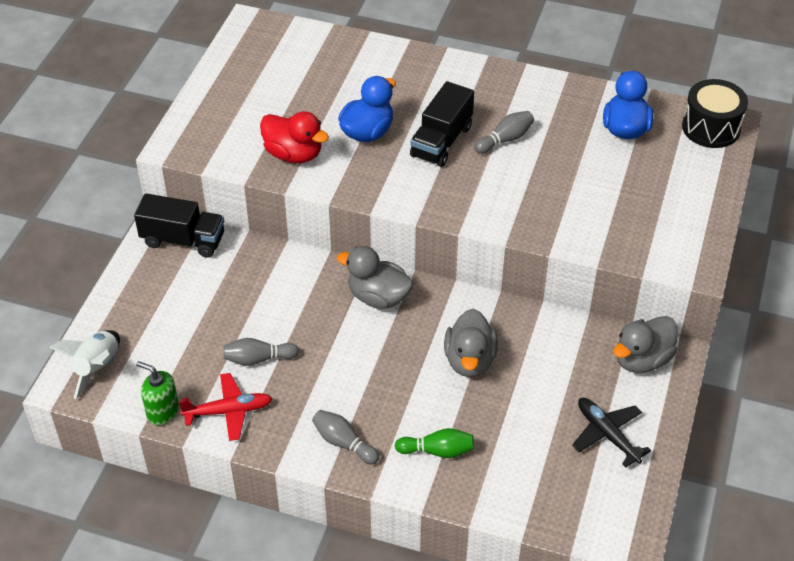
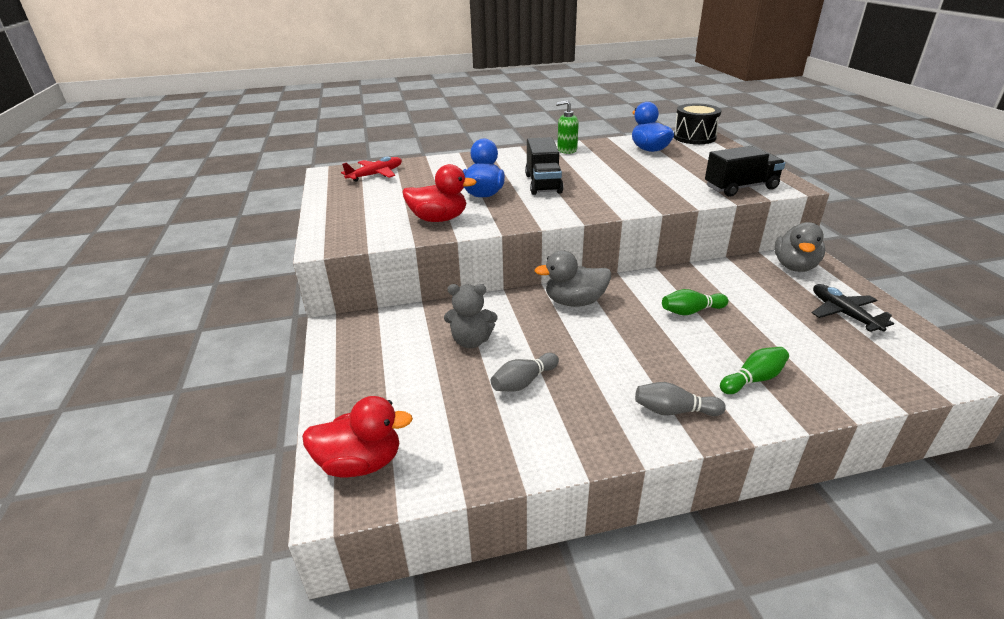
camera: 30 degrees left, 15 degrees down
(97, 367) = (361, 462): white rocket -> red duck
(162, 412) = (473, 470): green soap dispenser -> green soap dispenser (566, 150)
(183, 240) = (367, 327): black truck -> black truck (740, 188)
(228, 411) = (540, 437): red plane -> red plane (375, 175)
(253, 297) = (471, 341): none -> grey teddy bear
(470, 360) = (691, 311): grey duck -> green bowling pin
(505, 139) = (584, 172): grey bowling pin -> none
(607, 435) = (843, 314): black plane -> black plane turned 45 degrees clockwise

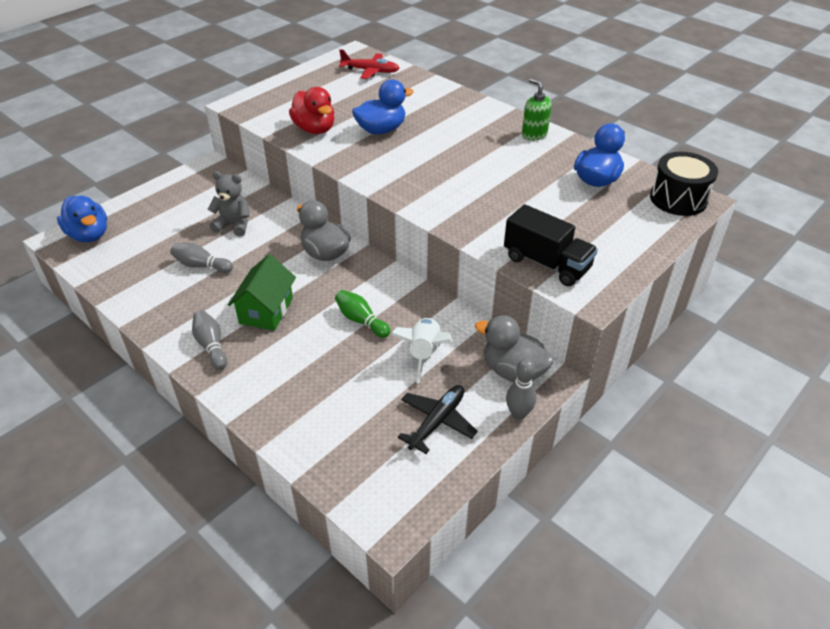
camera: 55 degrees right, 10 degrees up
(361, 462) = (89, 235): red duck -> blue duck
(471, 341) = (234, 225): grey teddy bear -> grey teddy bear turned 135 degrees clockwise
(543, 183) = (433, 149): black truck -> none
(638, 359) = (266, 310): none -> green house
(753, 379) = (279, 379): green bowling pin -> none
(754, 295) = (424, 354): none -> white rocket
(794, 266) = (513, 371): grey duck -> grey duck turned 45 degrees clockwise
(845, 279) = (518, 414): none -> grey bowling pin

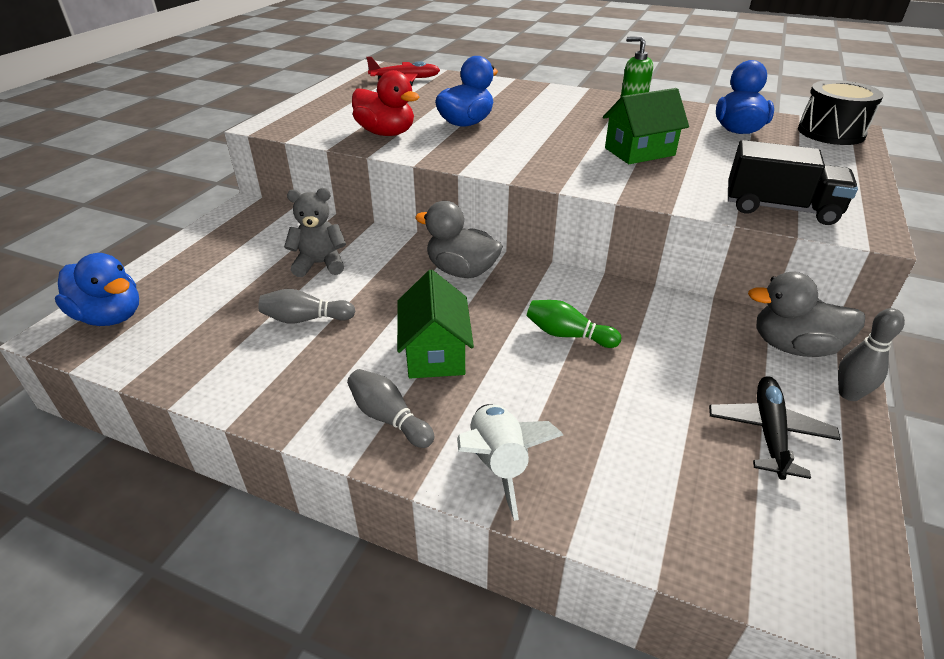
camera: 20 degrees left, 5 degrees down
(424, 354) = (676, 354): white rocket -> white rocket (498, 464)
(491, 186) = (639, 152): none -> green house

